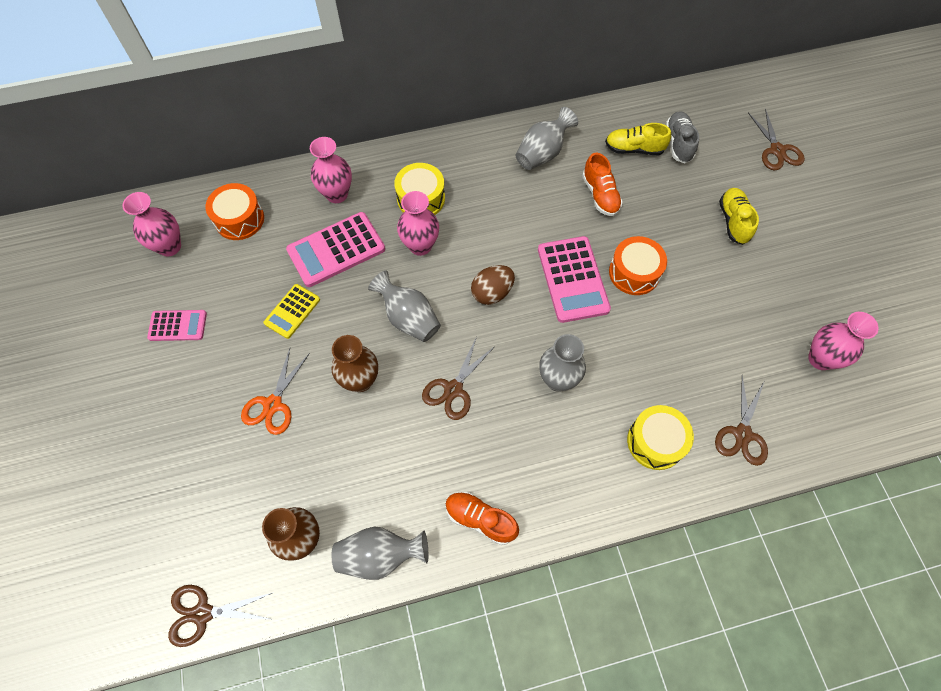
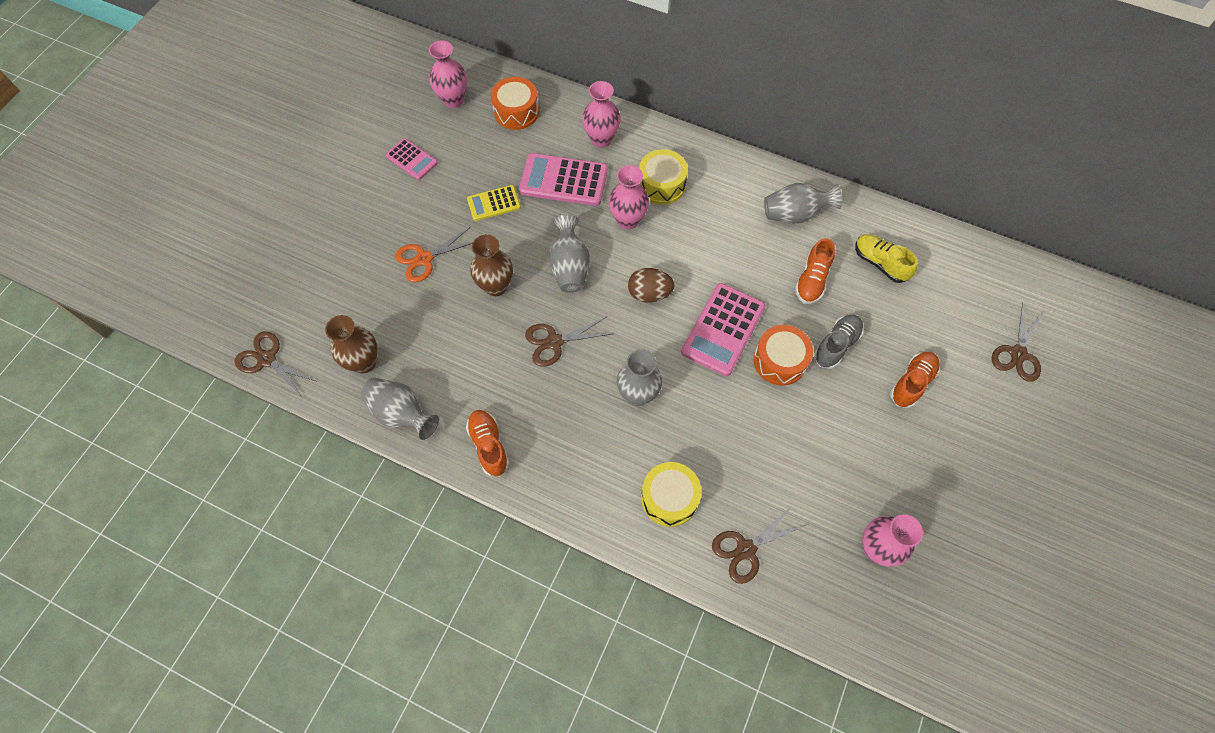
camera: 40 degrees right, 0 degrees up
(678, 143) = (926, 285): grey shoe -> grey shoe (836, 345)
(733, 221) = (911, 383): yellow shoe -> orange shoe

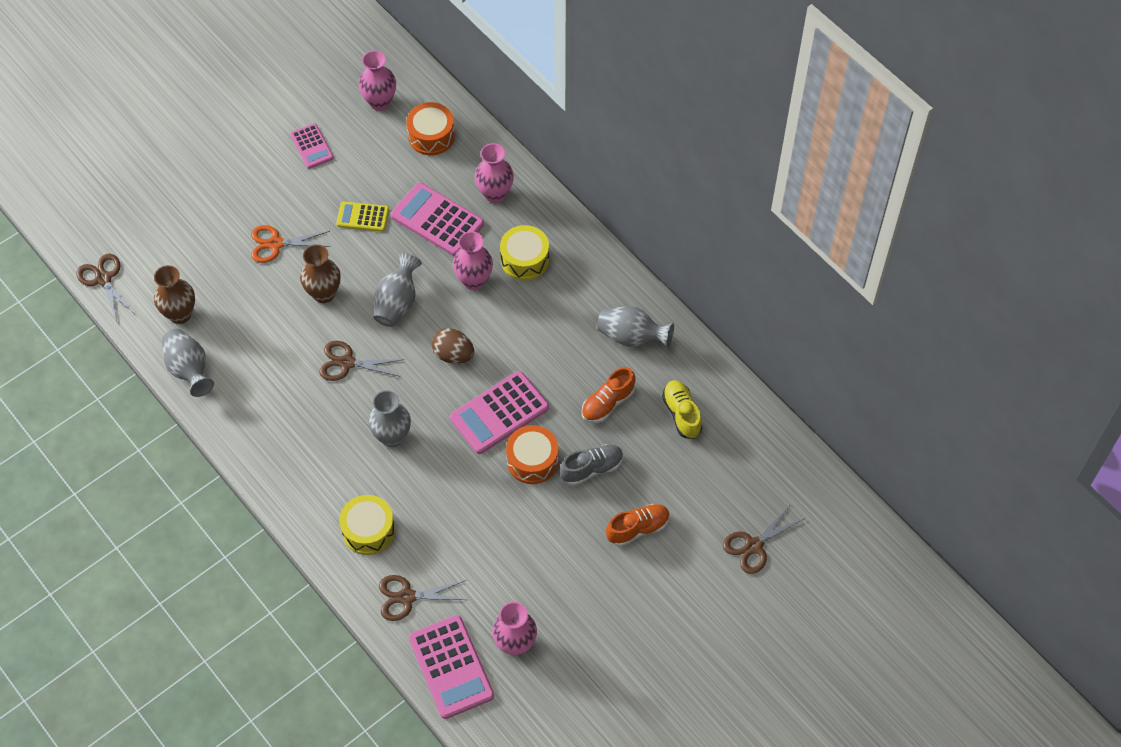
camera: 25 degrees right, 5 degrees down
(489, 446) = (245, 426): orange shoe -> none
(832, 602) = (451, 667): none -> pink calculator

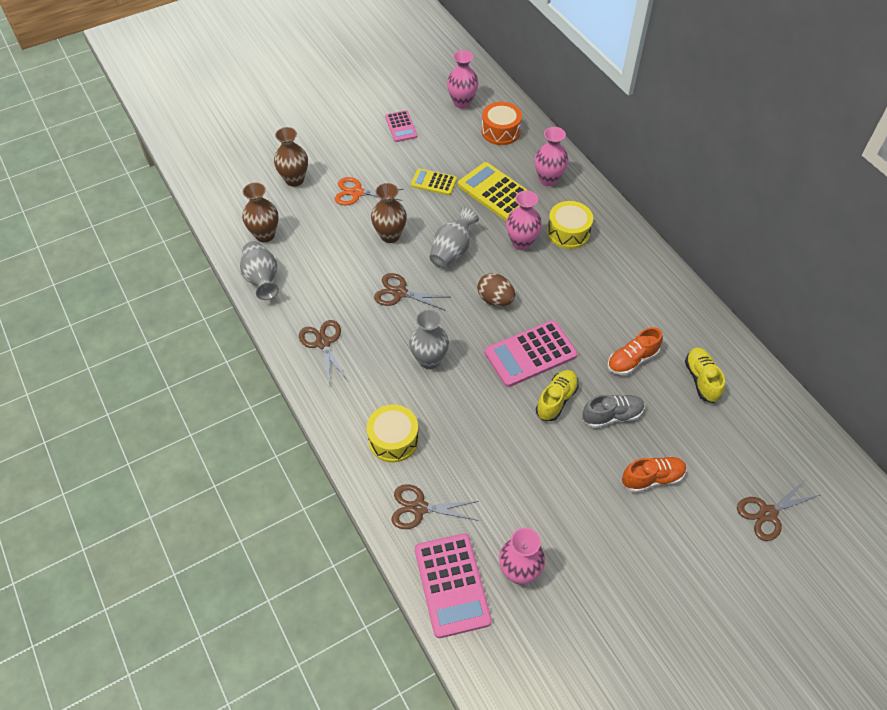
camera: 10 degrees right, 5 degrees down
(103, 279) = (208, 200): brown scissors -> brown scissors (323, 343)
(199, 237) = (294, 180): none -> brown vase
(437, 220) = (496, 193): pink calculator -> yellow calculator
(532, 460) = (556, 400): orange drum -> yellow shoe
(632, 337) = (659, 307): grey vase -> none

